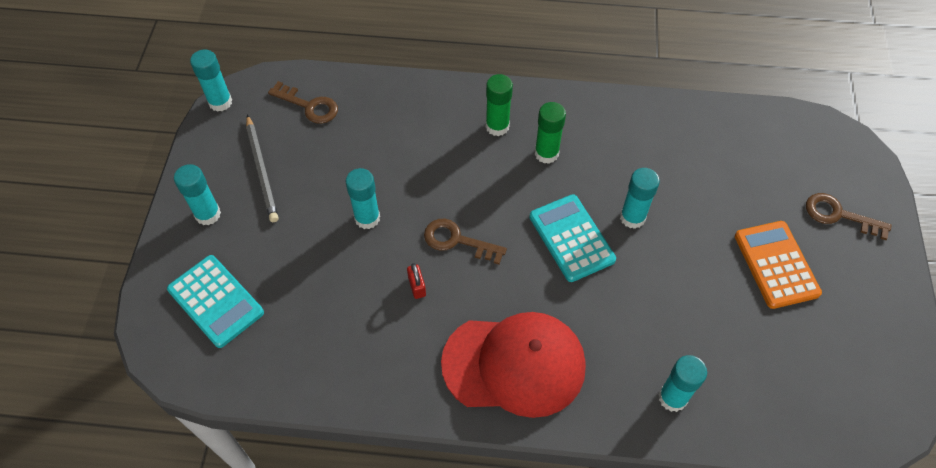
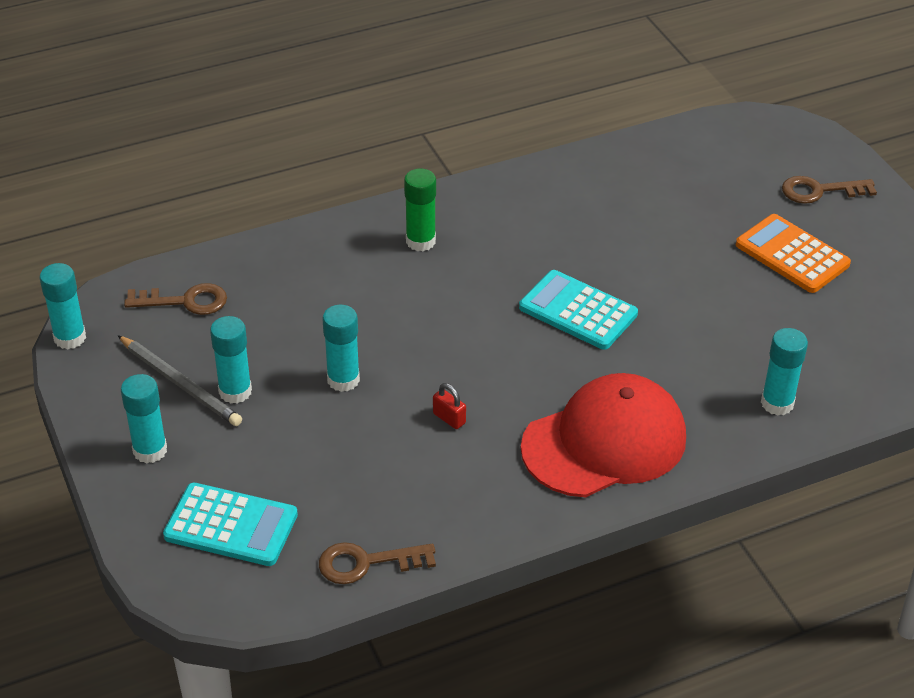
camera: 30 degrees left, 15 degrees down
(457, 241) = (460, 361): brown key -> brown key (367, 563)
(546, 153) = (493, 246): green glue stick -> none
(632, 217) = (625, 269): turquoise glue stick -> turquoise glue stick (235, 391)

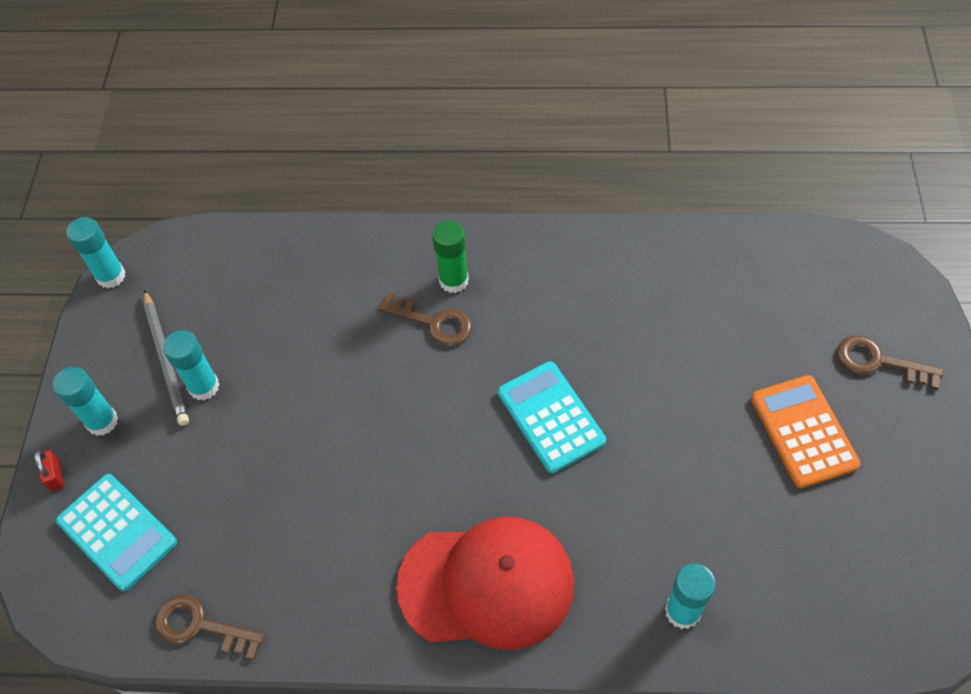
camera: 30 degrees right, 15 degrees up
(185, 301) = (220, 272): brown key -> brown key (433, 322)
(343, 380) = (298, 411): turquoise glue stick -> none
(449, 418) = (363, 494): red padlock -> red padlock (55, 476)

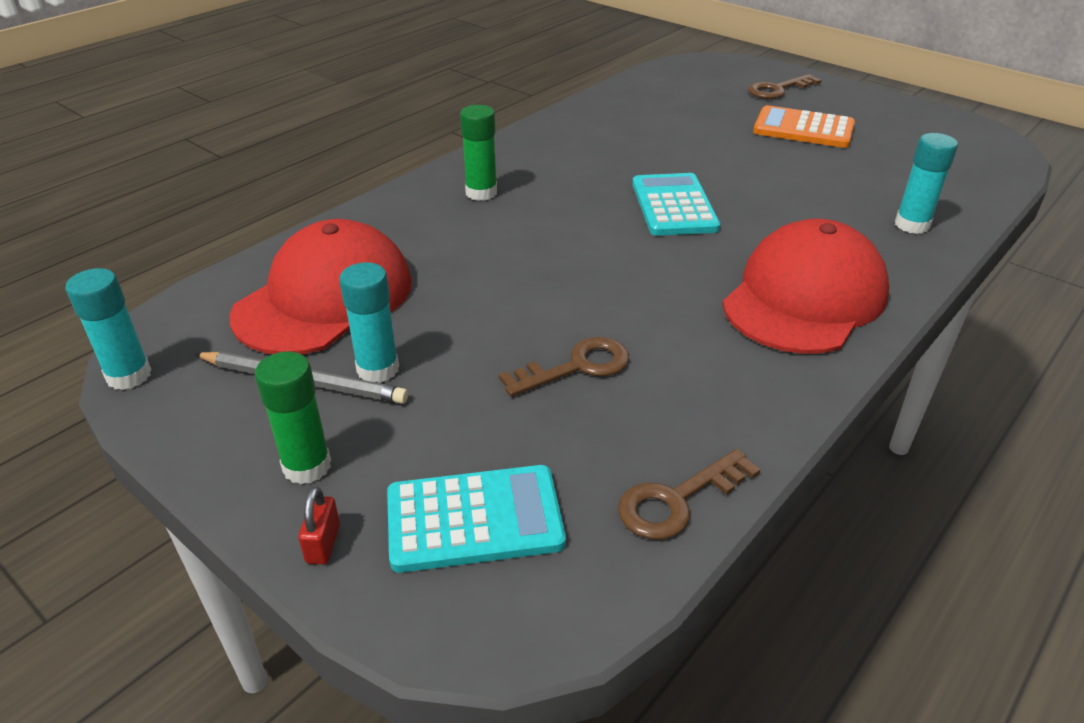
camera: 55 degrees left, 20 degrees down
(55, 476) = (323, 544): red padlock -> red padlock turned 75 degrees clockwise
(102, 421) = (307, 466): turquoise glue stick -> green glue stick
(250, 300) = (324, 298): none -> red cap
(433, 322) = (506, 217): brown key -> brown key (576, 367)
(551, 417) = (674, 206): turquoise calculator -> turquoise calculator turned 75 degrees clockwise

